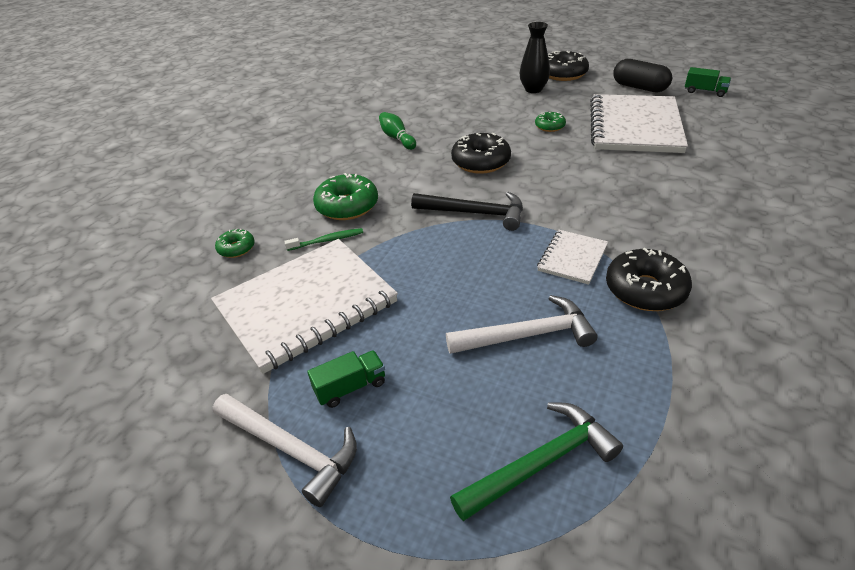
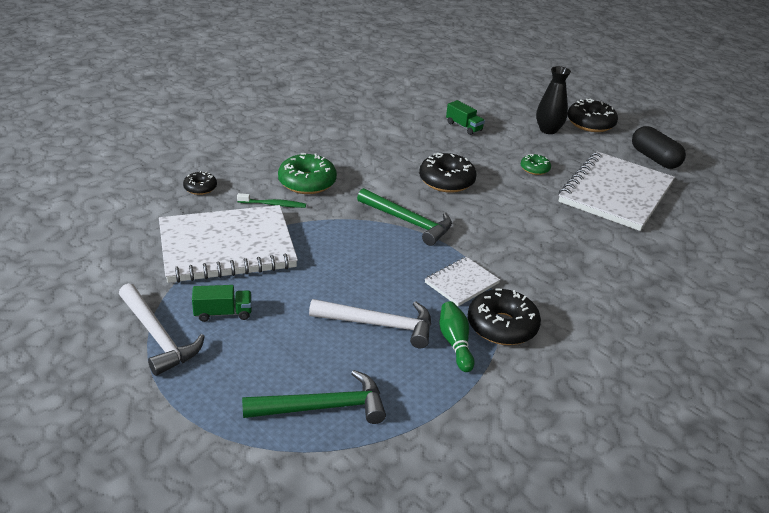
camera: 15 degrees right, 5 degrees down
(236, 248) = (200, 188): green donut -> black donut
(397, 138) = (388, 138): green bowling pin -> green bowling pin (455, 343)
(475, 213) = (408, 222): black hammer -> green hammer
(705, 91) = (717, 182): green truck -> green truck (464, 126)

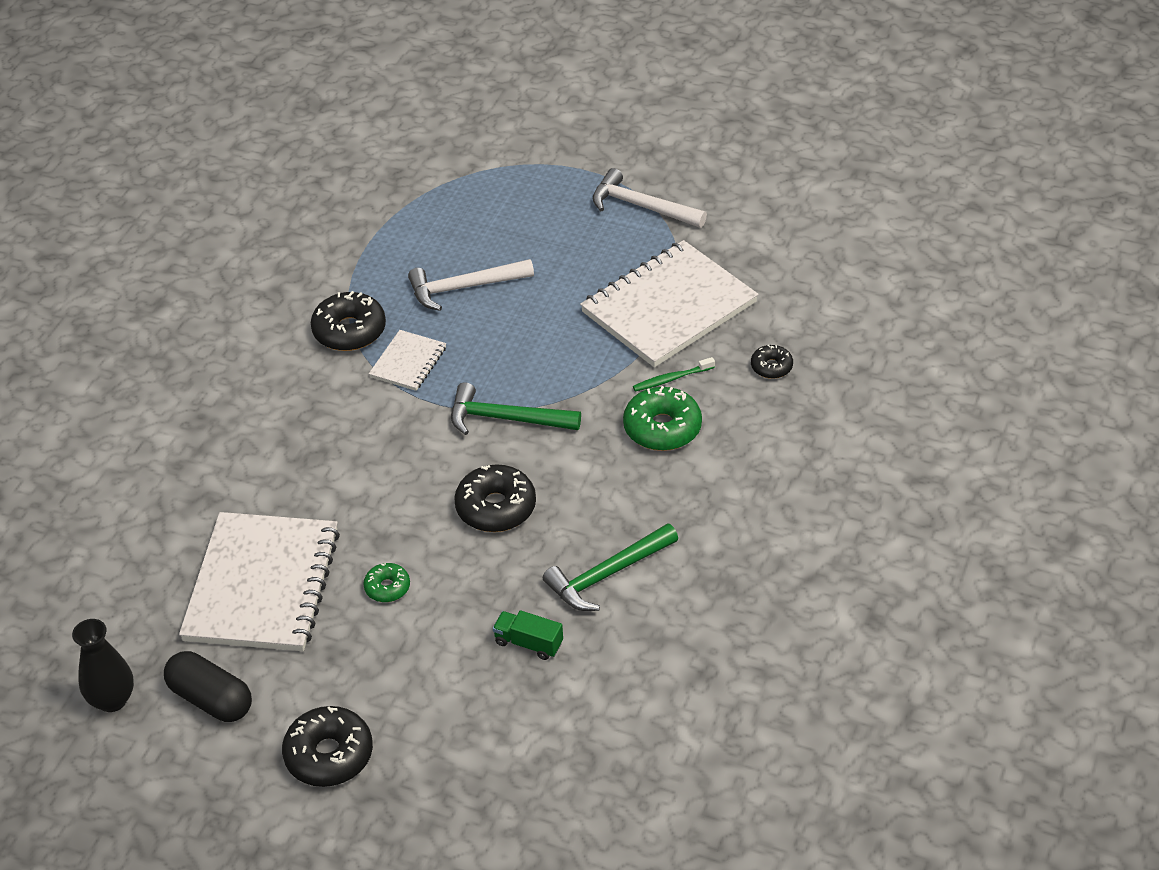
camera: 160 degrees right, 10 degrees up
(223, 313) = (608, 245): green truck -> none
(323, 407) = (466, 207): green hammer -> green hammer (607, 575)
(455, 343) = (386, 297): green bowling pin -> none
(548, 130) = (394, 699): black vase -> black vase (112, 700)

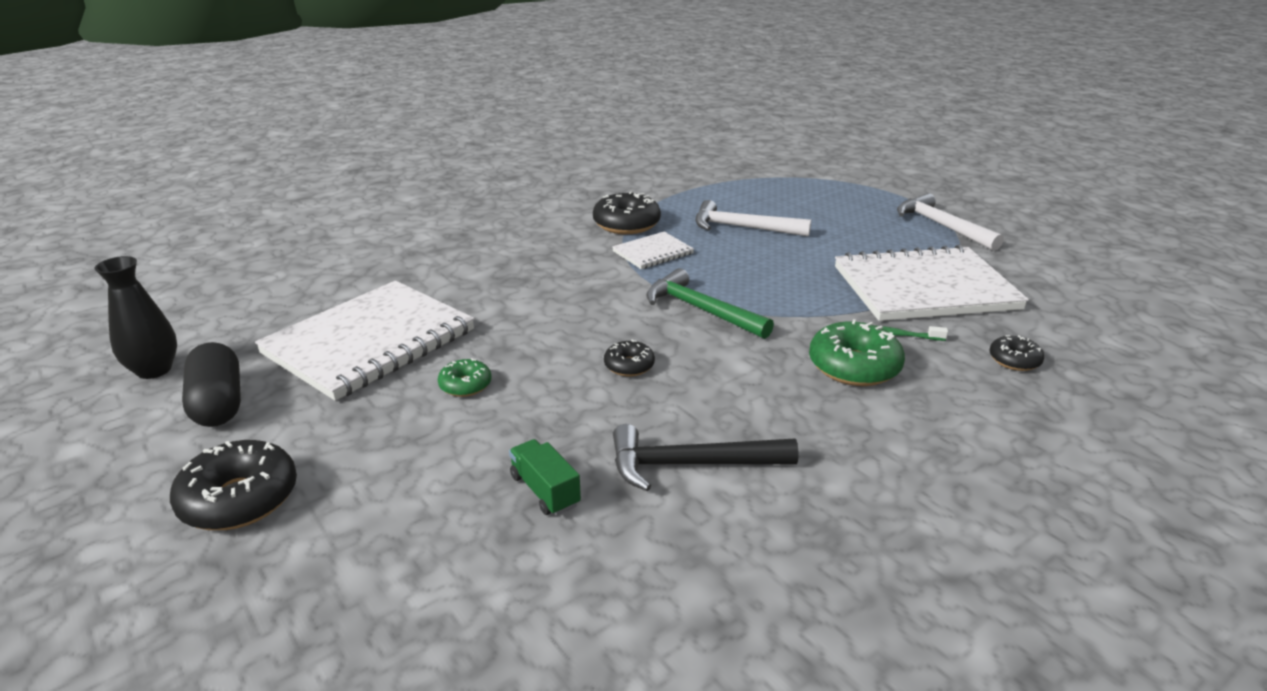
camera: 30 degrees right, 15 degrees down
(496, 507) = (629, 366): black donut -> black donut, size x0.55
(607, 575) = (690, 464): green hammer -> black hammer

